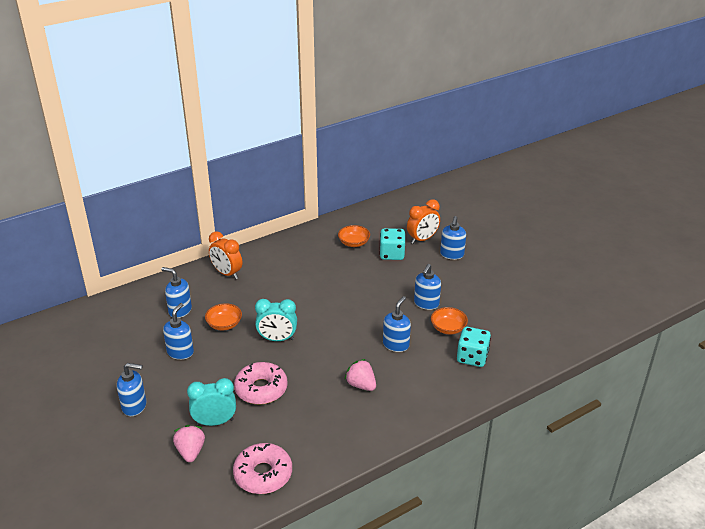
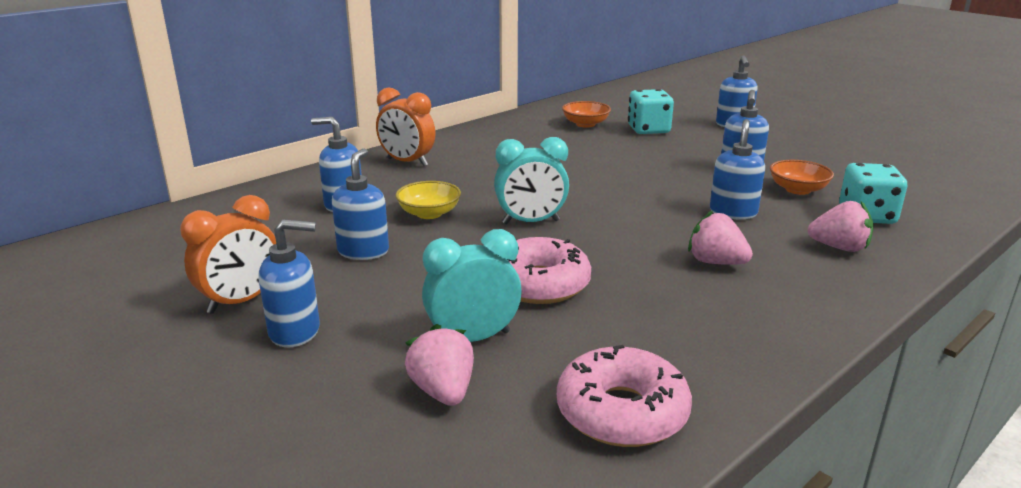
camera: 10 degrees left, 10 degrees down
(224, 324) = (429, 213): orange bowl -> yellow bowl
(422, 239) = (680, 115): orange clock -> orange clock (241, 301)
(436, 382) = (839, 248): none -> pink strawberry

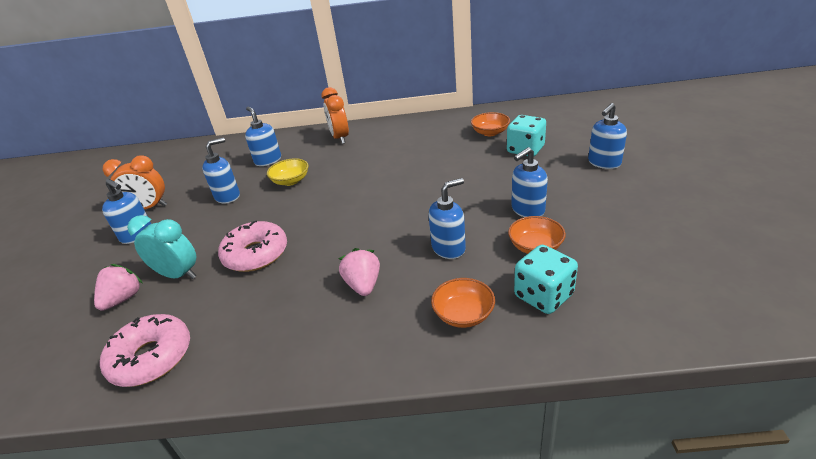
camera: 45 degrees right, 10 degrees up
(531, 222) = (324, 207): turquoise clock -> none
(839, 248) = (463, 314): pink strawberry -> orange bowl

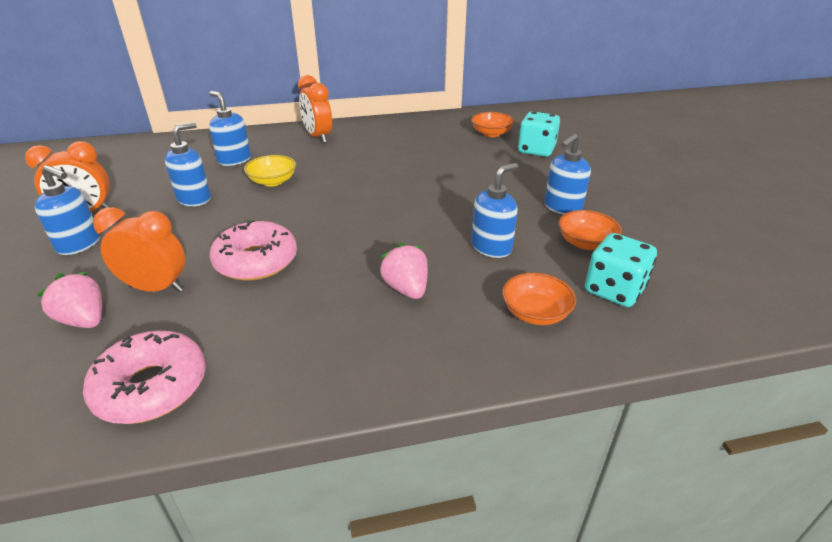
camera: 15 degrees left, 0 degrees up
(123, 299) = (84, 320): pink strawberry -> pink strawberry turned 60 degrees counterclockwise
(178, 274) = (156, 288): turquoise clock -> orange clock
(604, 163) = (622, 163): blue soap dispenser -> none

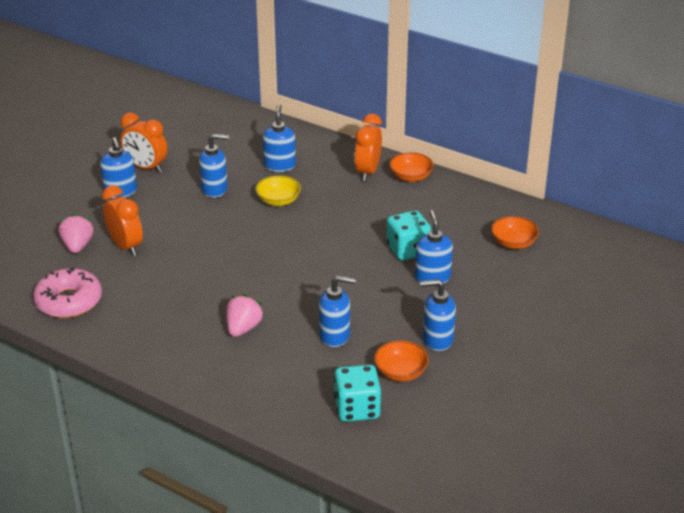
camera: 45 degrees right, 0 degrees up
(256, 261) = (192, 259): pink donut -> none
(482, 173) = (432, 277): none -> blue soap dispenser
(535, 313) = (287, 388): orange bowl -> orange bowl (410, 177)
(536, 150) = (519, 281): turquoise dice -> turquoise dice (408, 250)

